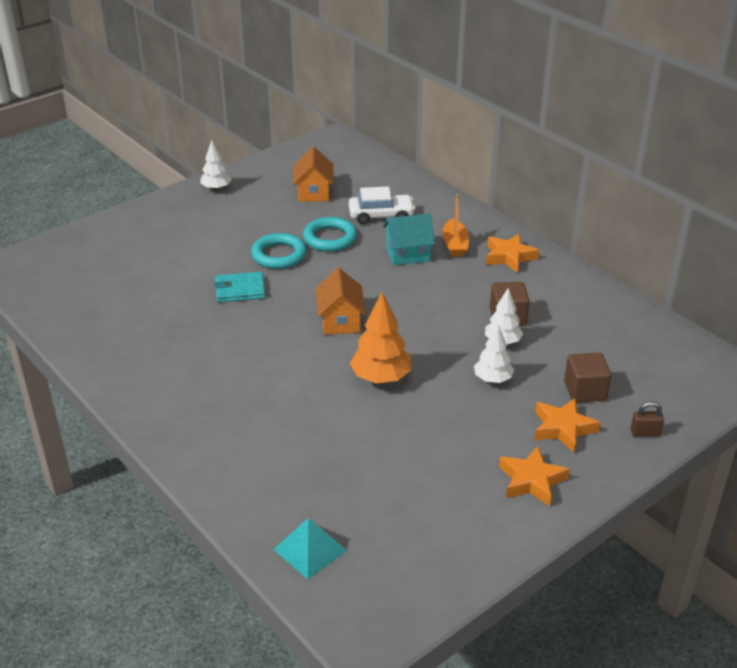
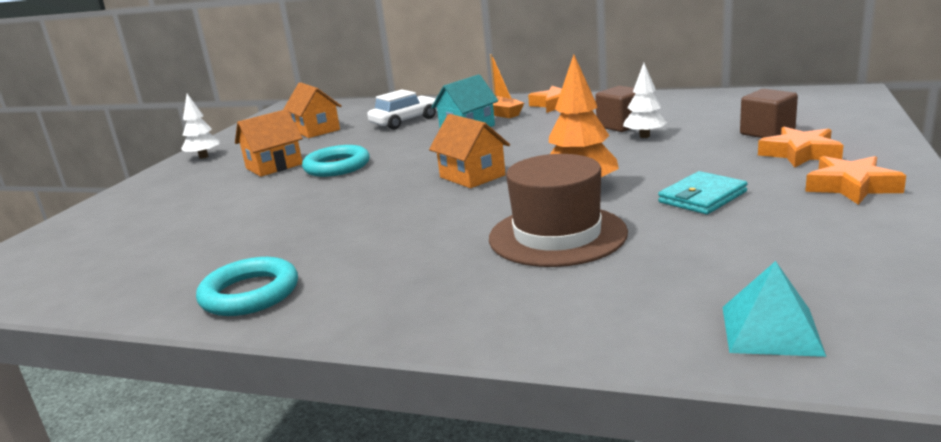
camera: 30 degrees left, 15 degrees down
(240, 290) = (326, 196): turquoise wallet -> turquoise wallet (702, 197)
(245, 230) = (274, 166): none -> orange house
(312, 414) = (557, 235): none -> brown hat
(330, 238) = (375, 144): turquoise ring -> turquoise ring (250, 293)
(493, 379) = (682, 154): white tree -> none
(645, 433) = (862, 132): brown padlock -> none

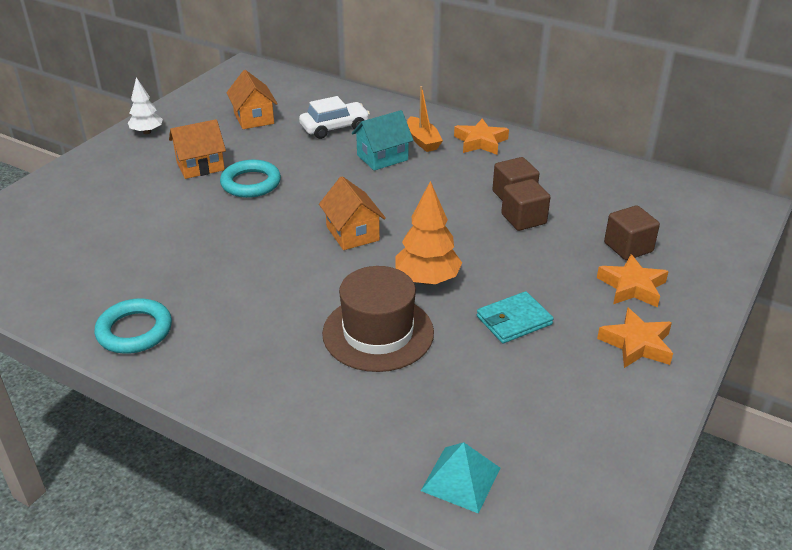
camera: 10 degrees right, 15 degrees up
(644, 136) = (523, 219): white tree -> brown cube

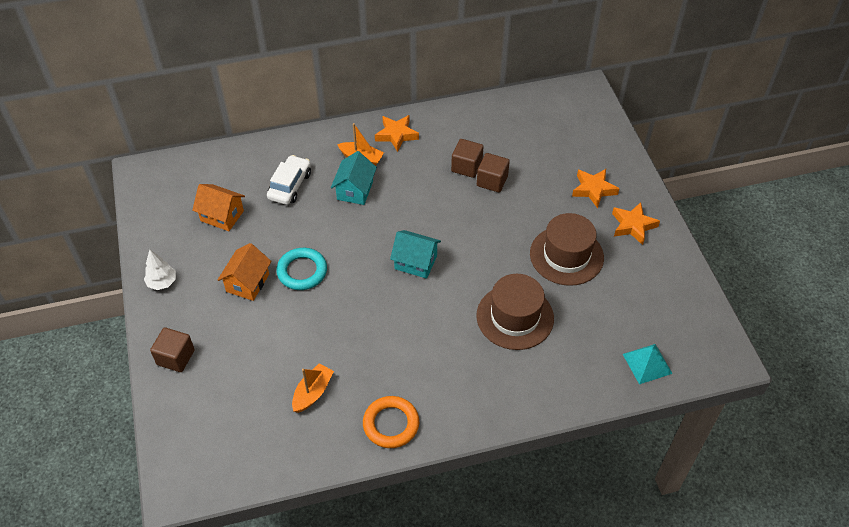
camera: 45 degrees left, 15 degrees up
(119, 264) = (312, 392): none -> orange boat
(134, 331) = (391, 424): turquoise ring -> orange ring
(352, 233) = (415, 262): orange house -> turquoise house
(427, 279) = (495, 263): orange tree -> none
(514, 320) = (566, 255): turquoise wallet -> brown hat
(628, 247) = (563, 163): brown cube -> brown cube (175, 357)

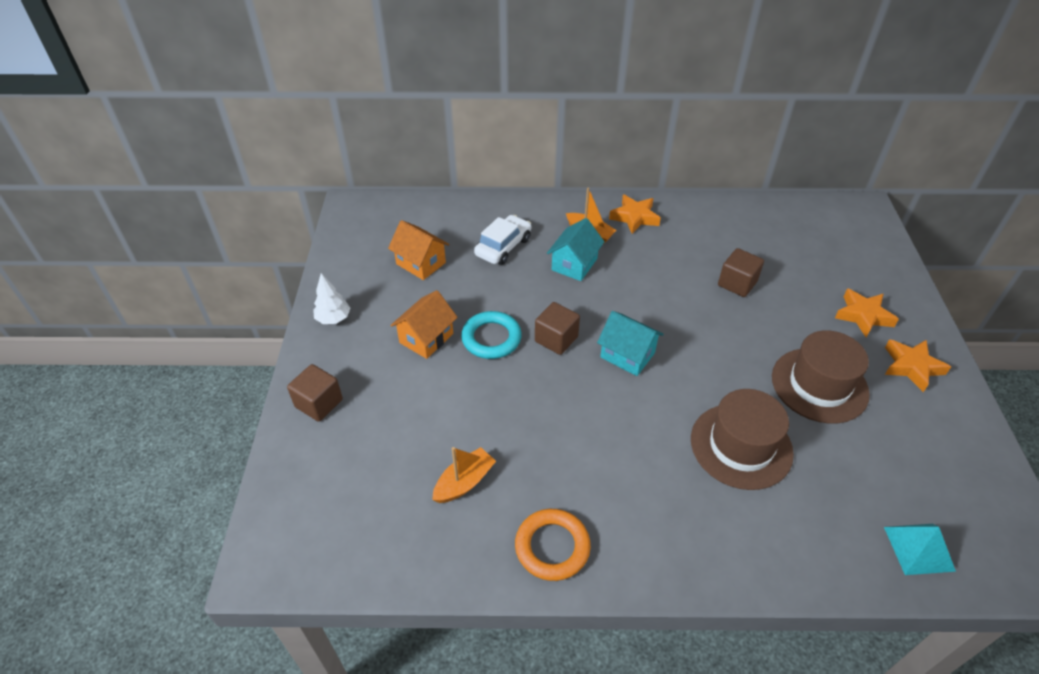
camera: 15 degrees right, 5 degrees down
(466, 167) = (709, 263): brown cube -> brown cube (556, 339)

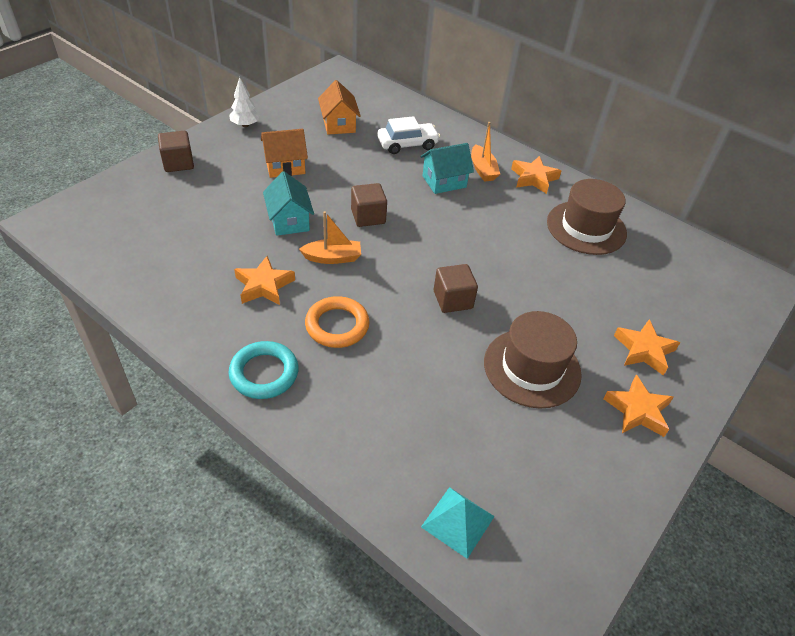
camera: 35 degrees right, 0 degrees up
(464, 482) = (201, 255): orange boat -> orange boat (332, 258)
(491, 338) = (325, 190): turquoise ring -> turquoise ring (264, 373)
(552, 547) = (203, 324): orange ring -> orange ring (337, 325)
(555, 469) = (264, 285): none -> orange star
(627, 355) = (405, 255): turquoise house -> turquoise house (289, 221)
(737, 283) = (558, 264): brown cube -> brown cube (453, 300)
(741, 446) = (410, 361): brown hat -> brown hat (586, 227)

